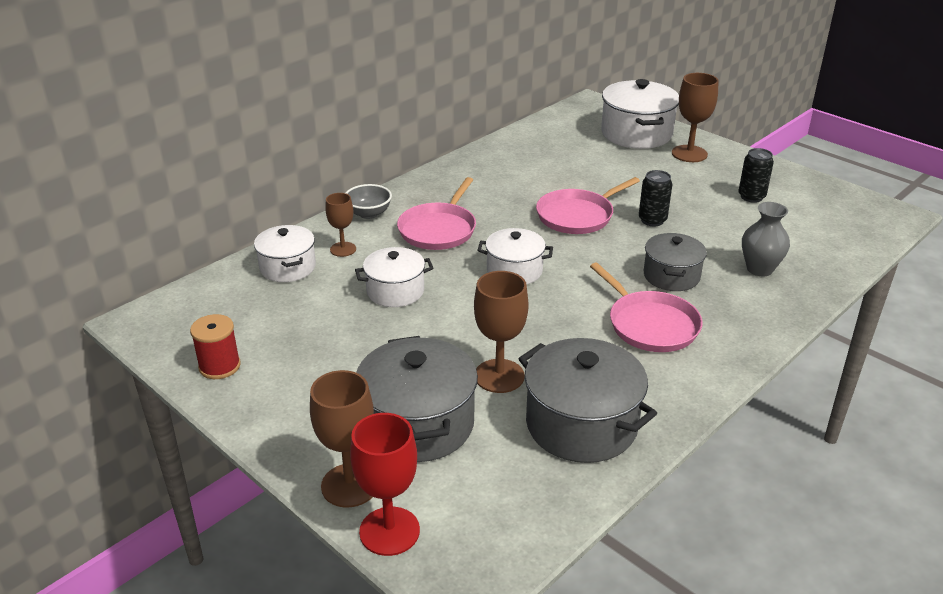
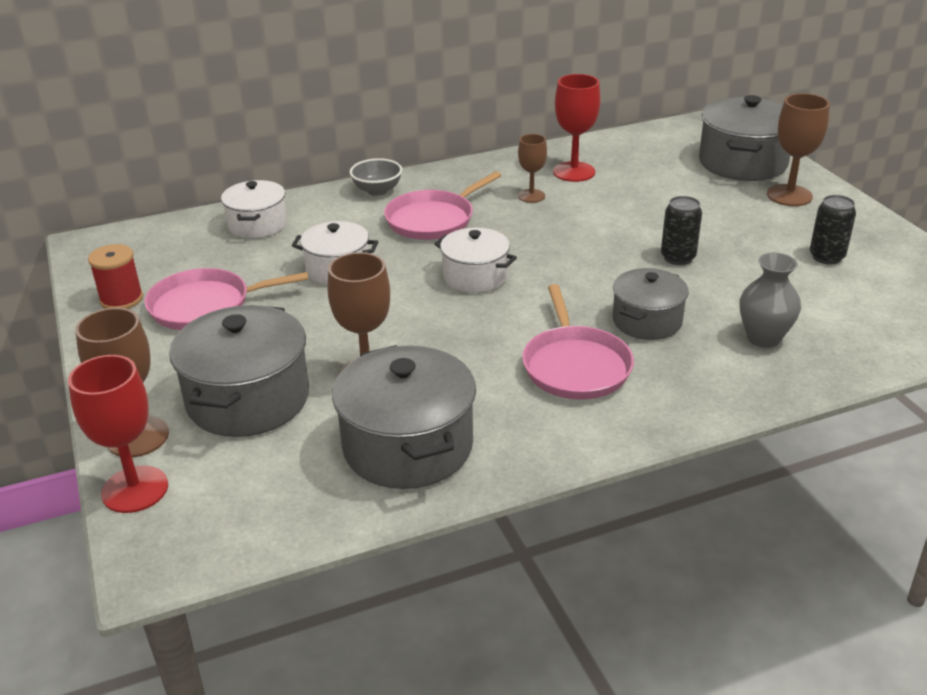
camera: 25 degrees right, 0 degrees up
(343, 249) = (323, 219): brown goblet -> brown goblet (531, 196)
(517, 165) = (574, 172): none -> red goblet
(578, 216) = (595, 236): pink pan -> pink pan (205, 306)
(636, 134) = (742, 163): white pot -> grey pot

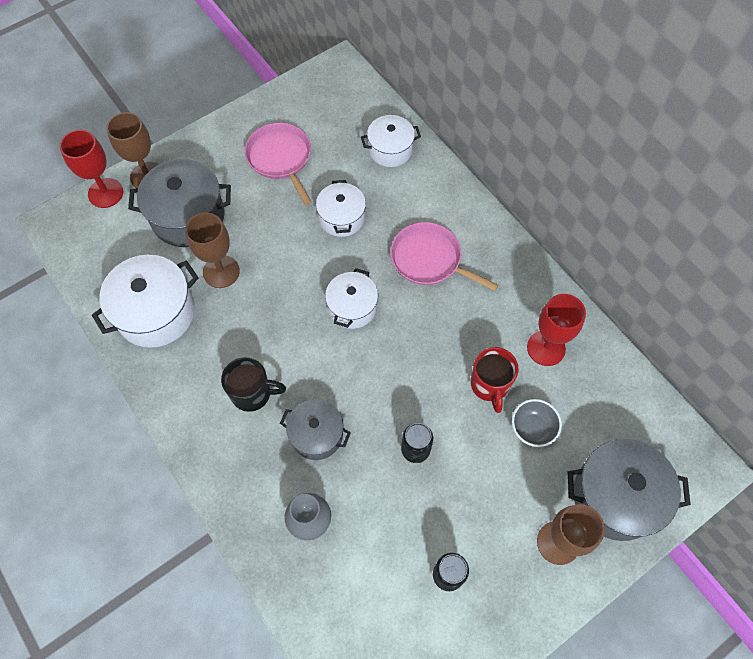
camera: 75 degrees right, 30 degrees up
(121, 299) = (278, 112): red spool -> none
(377, 190) = (465, 209): grey bowl -> grey bowl (532, 428)
(408, 446) = (156, 313): grey pot -> white pot
(531, 196) = (490, 322): brown goblet -> none
(575, 366) = (252, 393): pink pan -> black mug
(608, 206) = (489, 385): none -> red mug

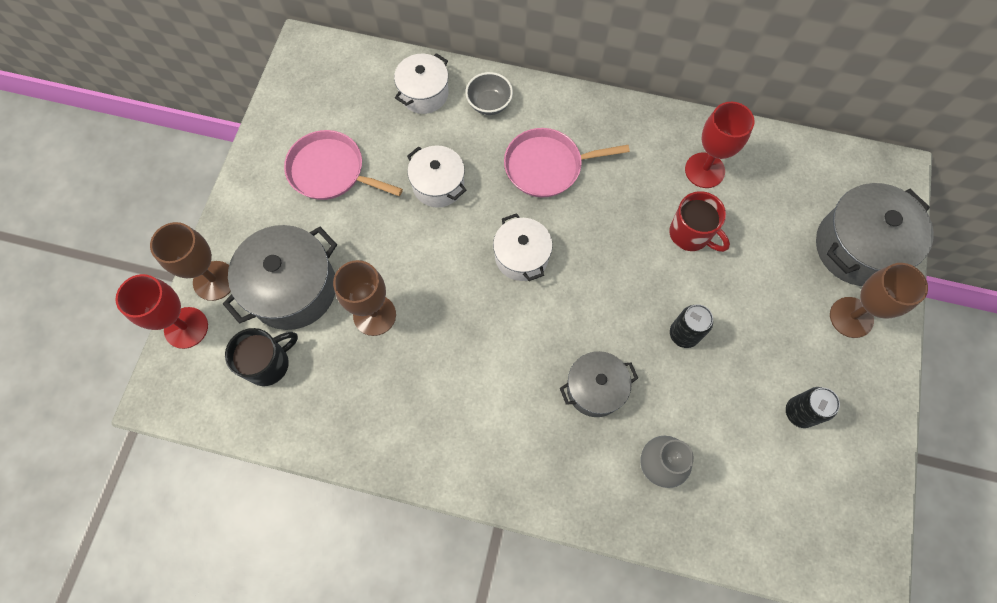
camera: 40 degrees left, 5 degrees up
(156, 313) = (349, 400): white pot -> none
(252, 393) = (507, 399): black mug -> black mug (269, 364)
(532, 428) = (753, 243): grey bowl -> grey bowl (489, 104)

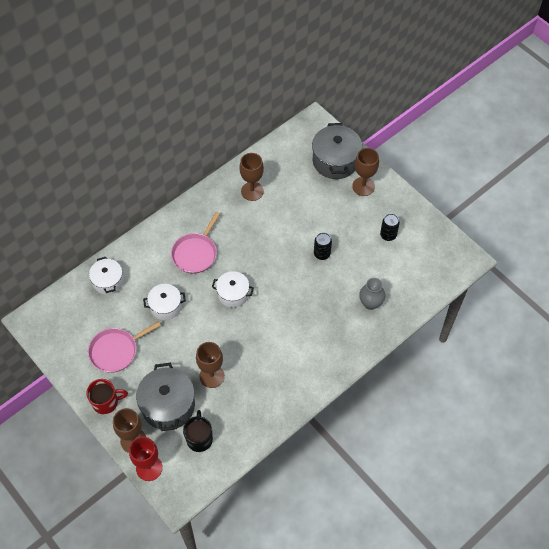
camera: 55 degrees left, 10 degrees down
(489, 104) = (140, 256): grey bowl -> none
(595, 389) = (319, 305): grey pot -> none
(690, 234) = (278, 218): red mug -> red mug (106, 402)
(704, 170) = (252, 191): red goblet -> brown goblet

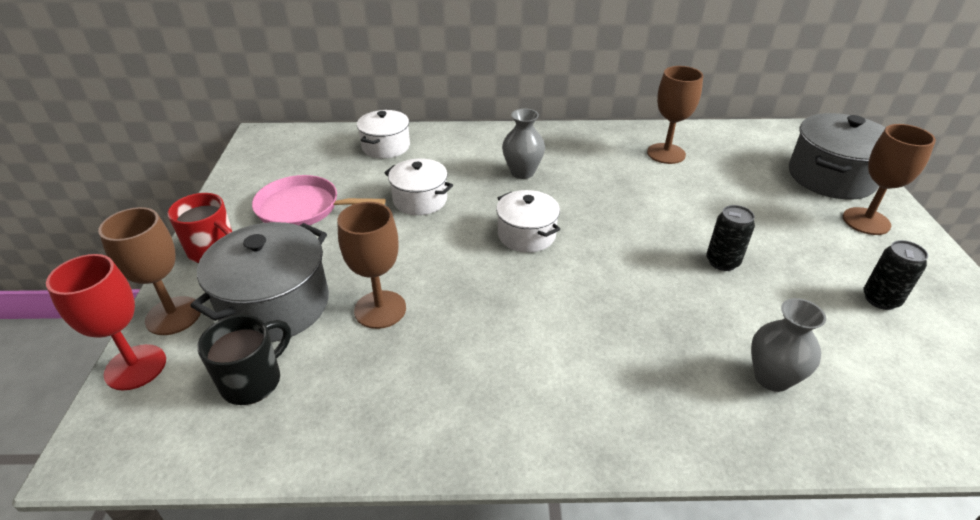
camera: 40 degrees right, 20 degrees down
(195, 253) = (522, 172): pink pan -> grey vase

